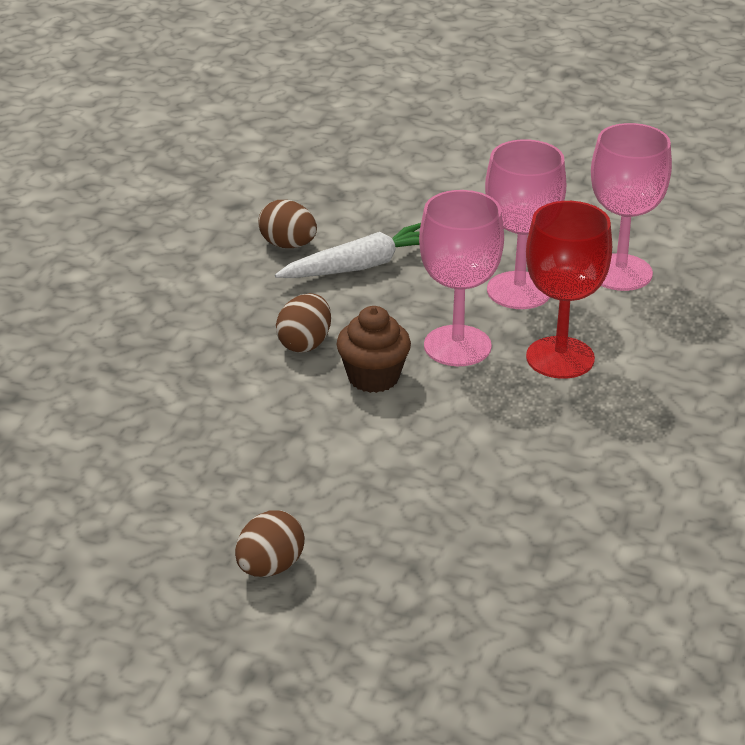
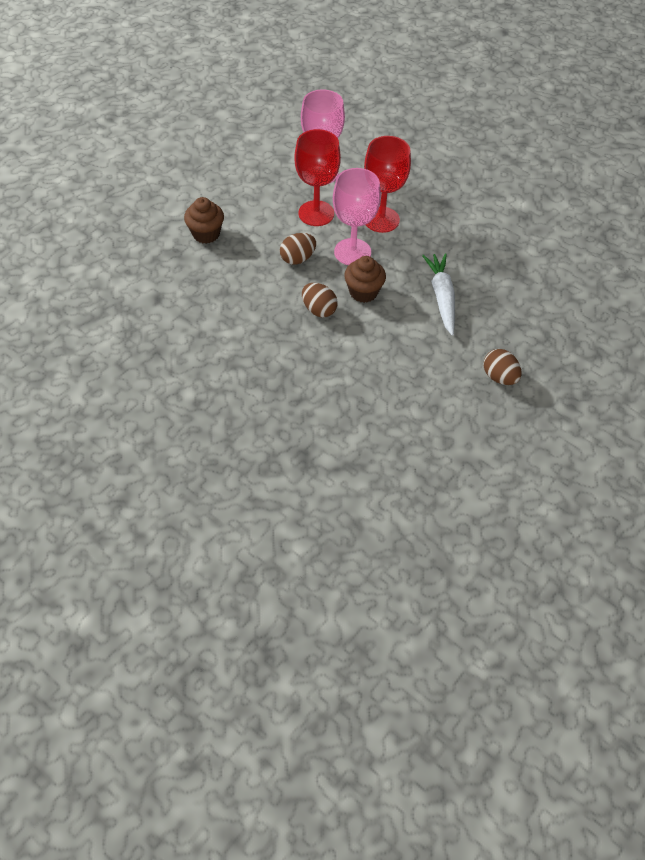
camera: 70 degrees left, 20 degrees up
(288, 245) = (217, 288): brown egg -> brown egg (297, 259)
(360, 266) = (257, 265): white carrot -> white carrot (441, 297)
(392, 208) = (206, 234): none -> brown cupcake
(519, 291) = (316, 213): pink goblet -> red goblet

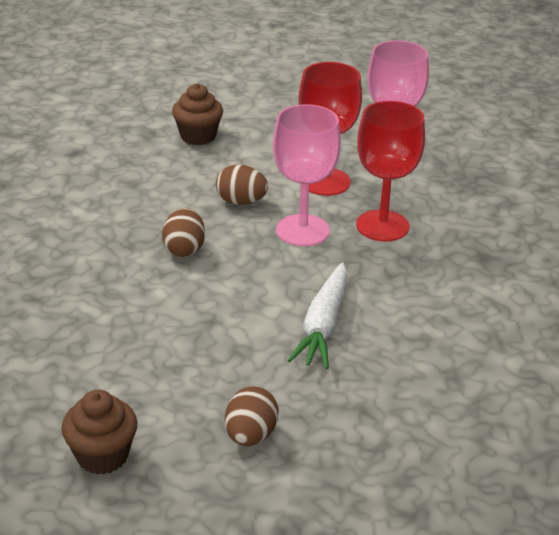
camera: 50 degrees right, 20 degrees down
(363, 292) = (252, 266): brown cupcake -> brown cupcake (102, 455)
(441, 297) = (323, 325): white carrot -> white carrot turned 150 degrees clockwise

